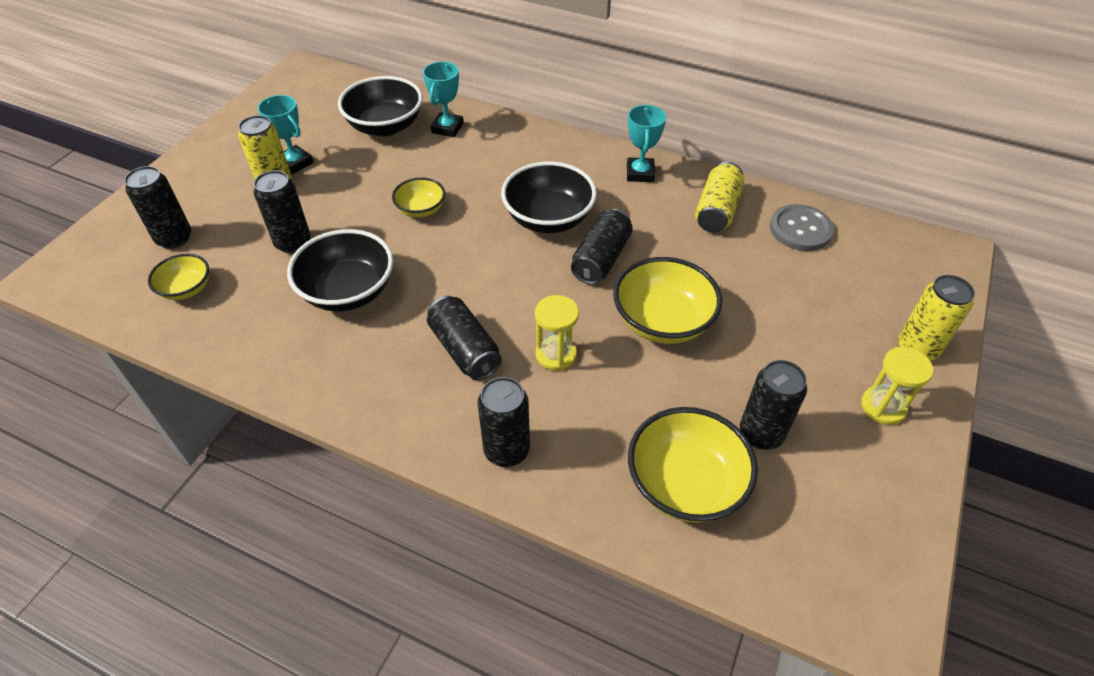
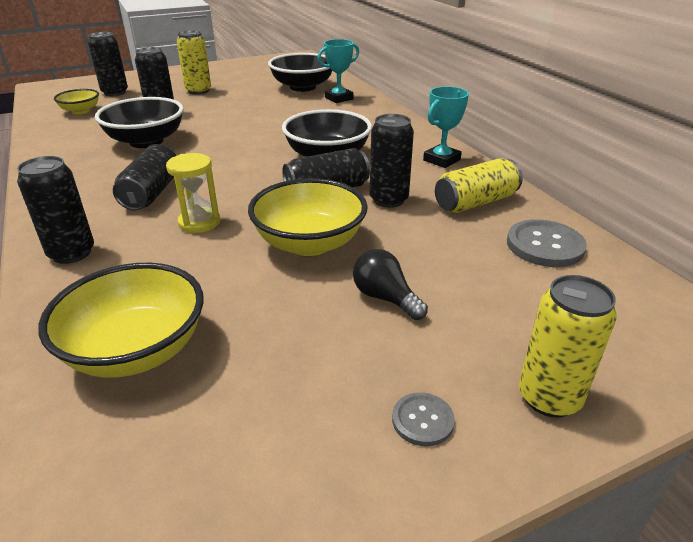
camera: 40 degrees right, 15 degrees down
(295, 163) = (225, 86): turquoise trophy -> none
(421, 209) = (254, 124): yellow bowl -> none
(761, 433) = (259, 359): black can -> black can (388, 200)
(767, 337) = (385, 298): none -> black light bulb
(883, 406) = (422, 420): yellow hourglass -> grey button

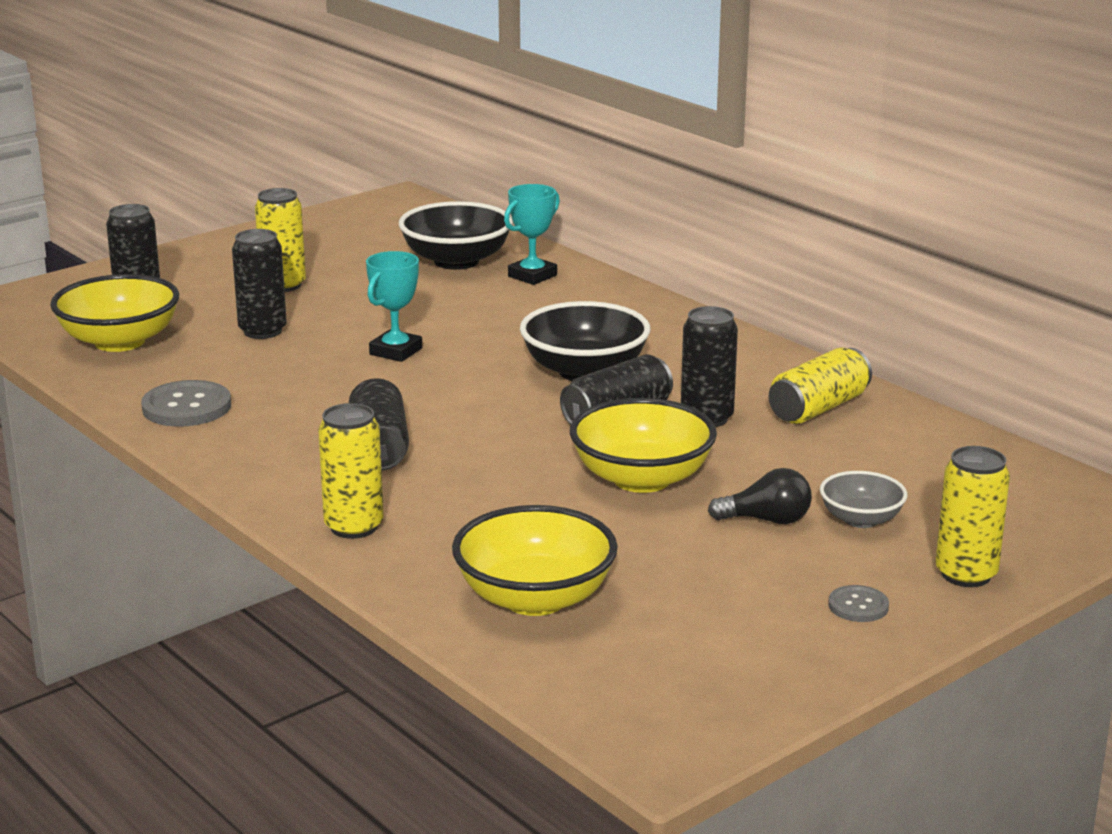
camera: 15 degrees left, 10 degrees down
(72, 253) = (354, 527): black can -> yellow can
(81, 111) = (119, 341): yellow bowl -> yellow bowl, size x1.75
(146, 141) = (290, 378): black bowl -> none
(199, 222) = (482, 474): yellow hourglass -> none
(385, 298) = (766, 520): black light bulb -> black light bulb turned 150 degrees clockwise
(441, 160) = (747, 358): turquoise trophy -> turquoise trophy (396, 351)
(468, 311) = (861, 519): none -> grey bowl
(545, 245) = (920, 446): grey button -> grey button (186, 407)

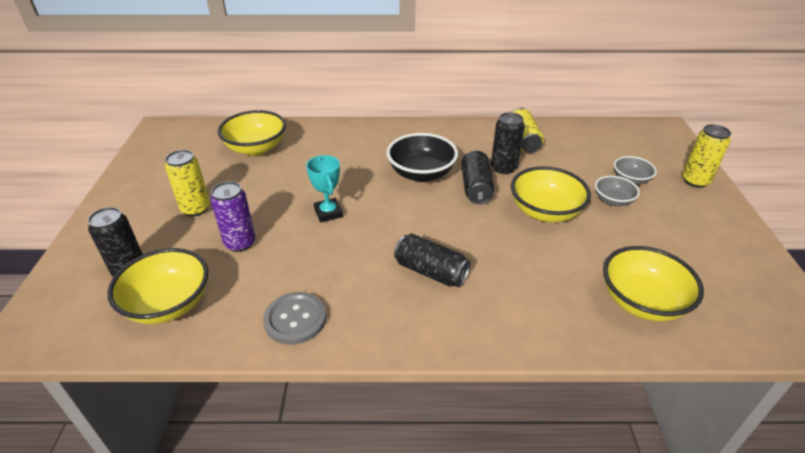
camera: 50 degrees left, 15 degrees up
(262, 331) = (240, 243): black can -> purple can
(354, 527) = (514, 326): yellow can -> none
(456, 261) = (256, 148): black bowl -> yellow bowl
(532, 276) = (305, 138): turquoise trophy -> none
(766, 520) = (613, 200): black light bulb -> grey bowl
(858, 606) = (706, 217): grey button -> none

